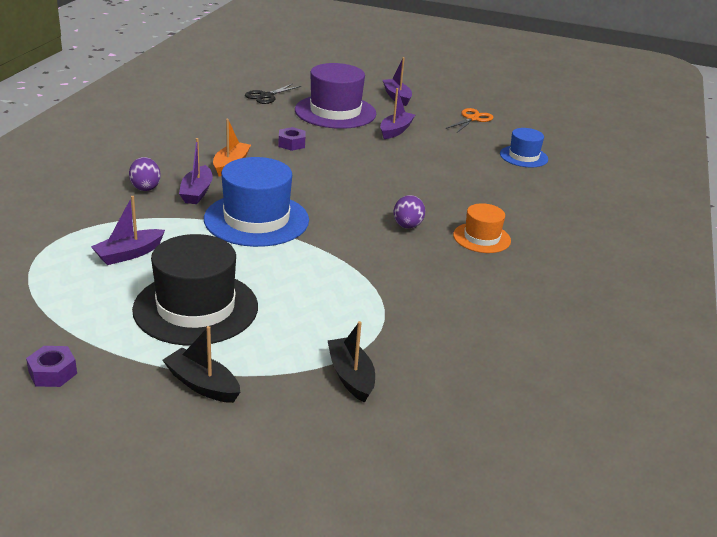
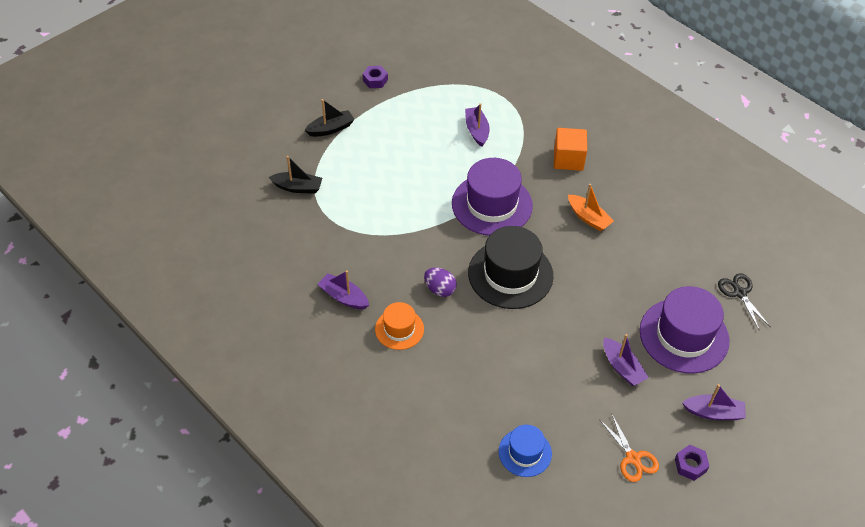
camera: 120 degrees right, 20 degrees up
(145, 187) = (568, 159): purple egg -> orange cube
(196, 308) = (400, 144): black hat -> black hat (510, 274)
(197, 192) = (548, 184): purple boat -> purple boat (344, 297)
(256, 219) = (492, 204): blue hat -> purple hat
(291, 144) = (617, 272): purple nut -> purple nut (690, 465)

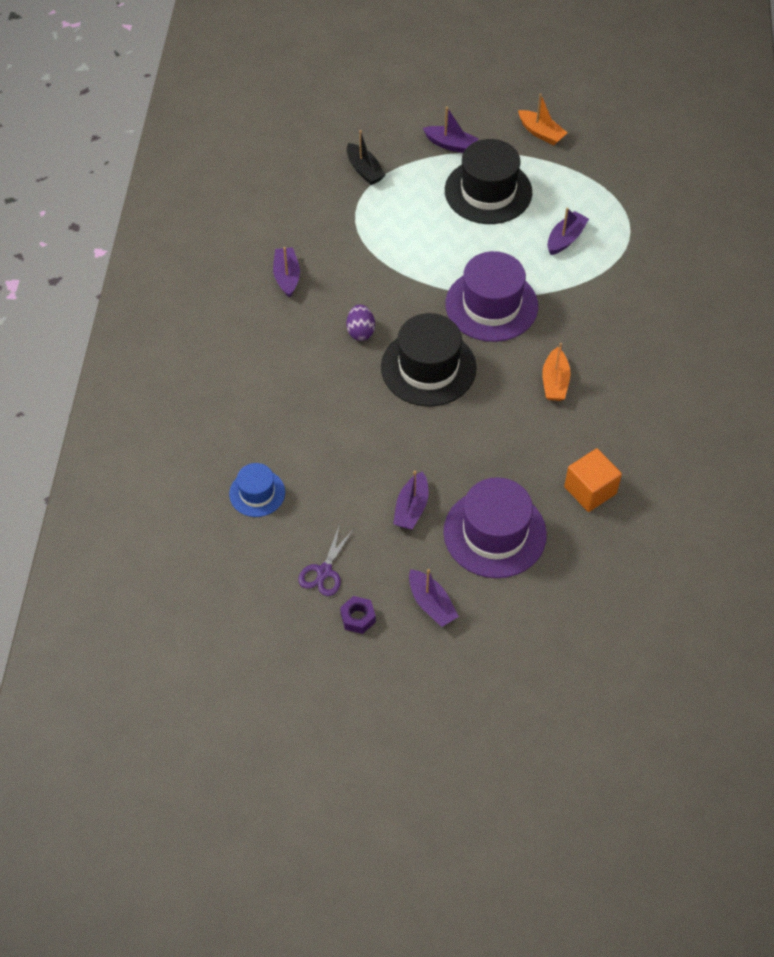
camera: 50 degrees right, 5 degrees up
(331, 129) = (451, 145): black boat -> purple boat
(375, 80) = (541, 133): purple nut -> orange boat
(393, 139) = (488, 191): none -> black hat
(399, 329) = (293, 333): orange hat -> none
(568, 159) = (609, 324): orange cube -> orange cube (590, 490)
(633, 458) = (324, 572): orange scissors -> purple scissors
(739, 293) = (592, 548): black scissors -> none

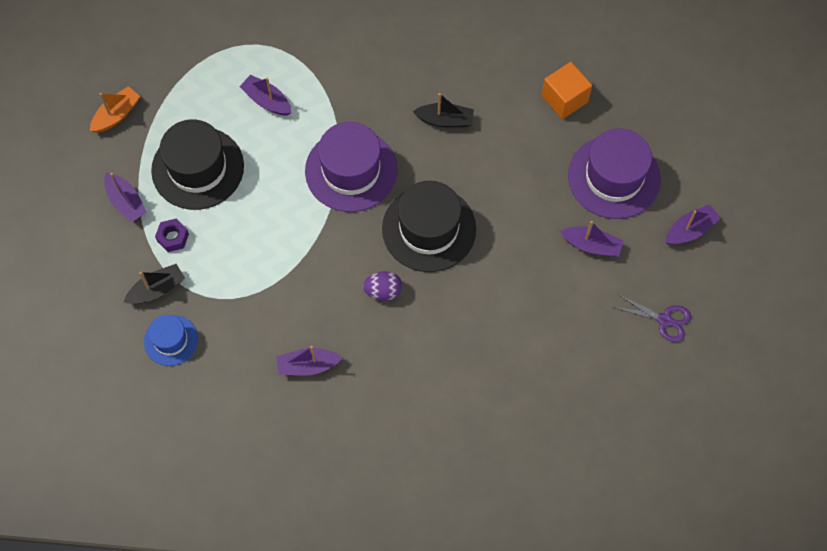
camera: 90 degrees left, 10 degrees up
(257, 493) = (582, 383): blue hat -> blue hat (171, 340)
(358, 618) = (709, 290): purple nut -> purple nut (173, 237)
(451, 145) = (126, 202): purple boat -> purple boat turned 120 degrees clockwise
(555, 382) = (445, 120): orange boat -> black boat

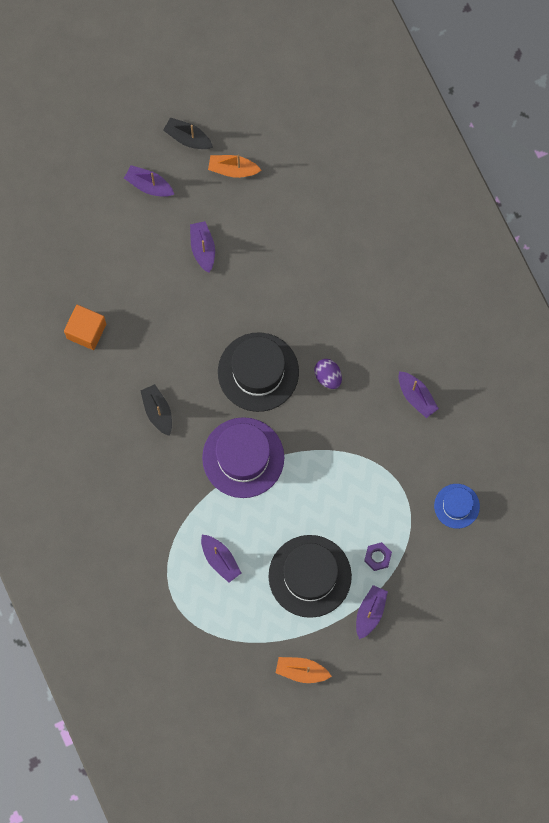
camera: 120 degrees left, 10 degrees up
(157, 289) = (425, 542): black boat -> black boat (188, 138)
(267, 101) = (220, 559): purple boat -> purple boat turned 45 degrees counterclockwise
(614, 177) = (135, 260): purple hat -> none
(664, 320) = (233, 169): purple scissors -> orange boat

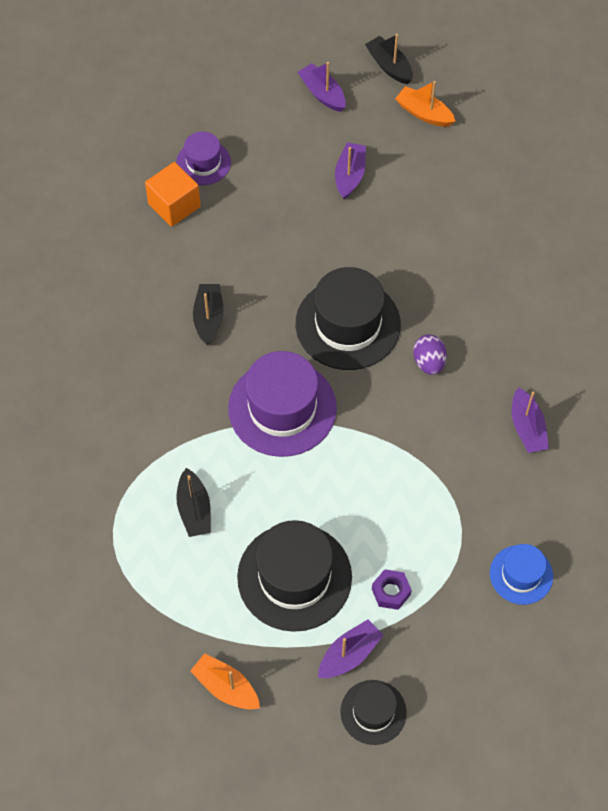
camera: 25 degrees right, 15 degrees down
(89, 285) = (203, 163): none -> purple hat
(220, 559) = (194, 510): purple boat -> black boat
(402, 643) = (373, 712): none -> black hat

